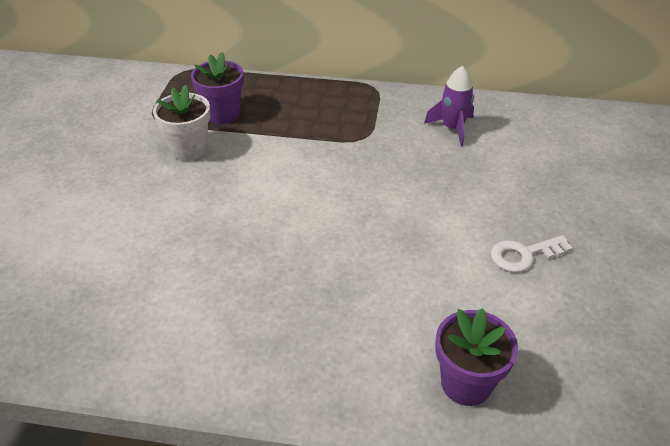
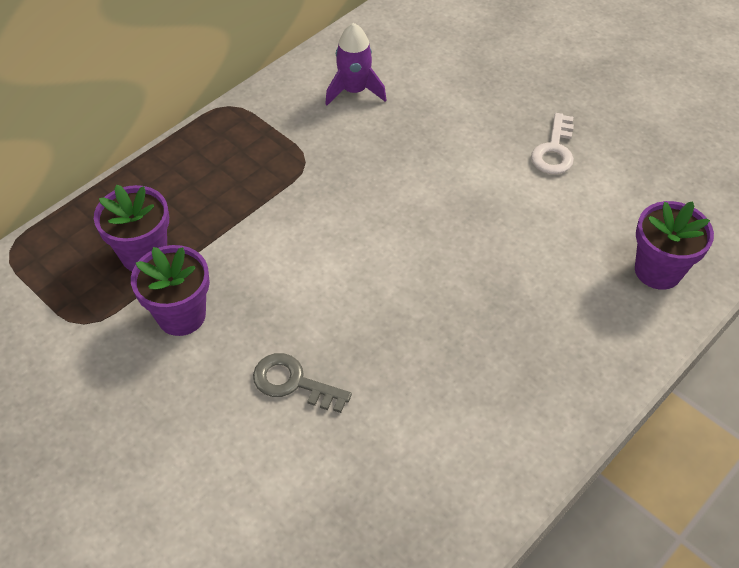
camera: 55 degrees left, 10 degrees up
(173, 220) = (293, 383): none -> grey key
(189, 149) = (181, 315): white flower pot -> purple flower pot

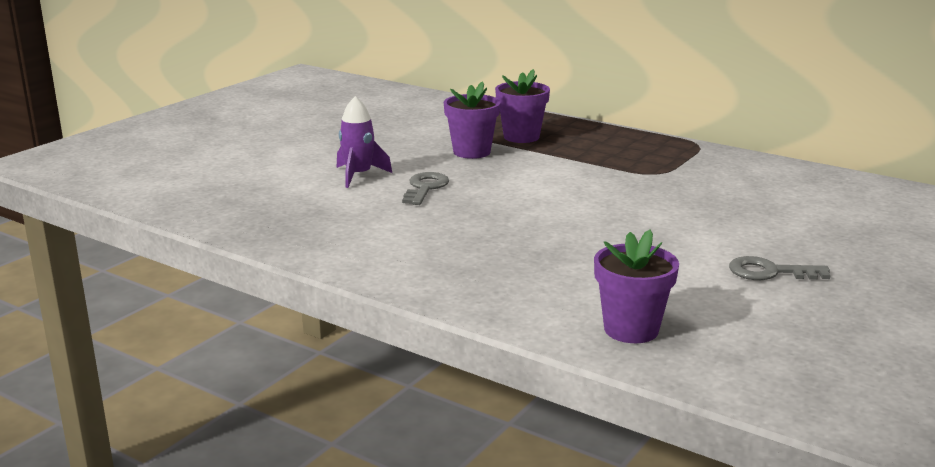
camera: 80 degrees right, 30 degrees down
(354, 91) = (764, 183): purple rocket -> purple rocket (358, 175)
(554, 150) = (770, 272): white key -> grey key

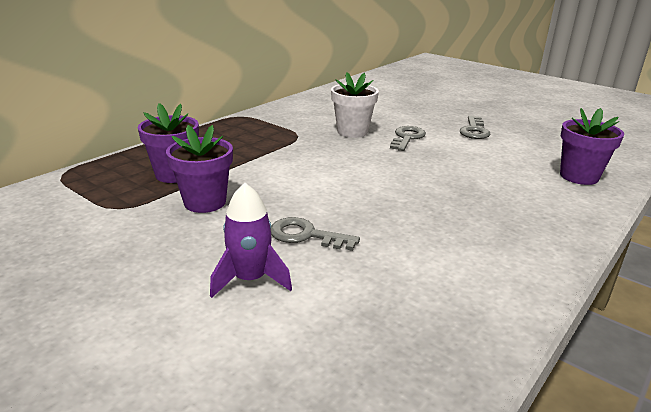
camera: 85 degrees left, 5 degrees up
(694, 198) = (352, 132): none -> white flower pot
(697, 227) = (407, 138): none -> grey key

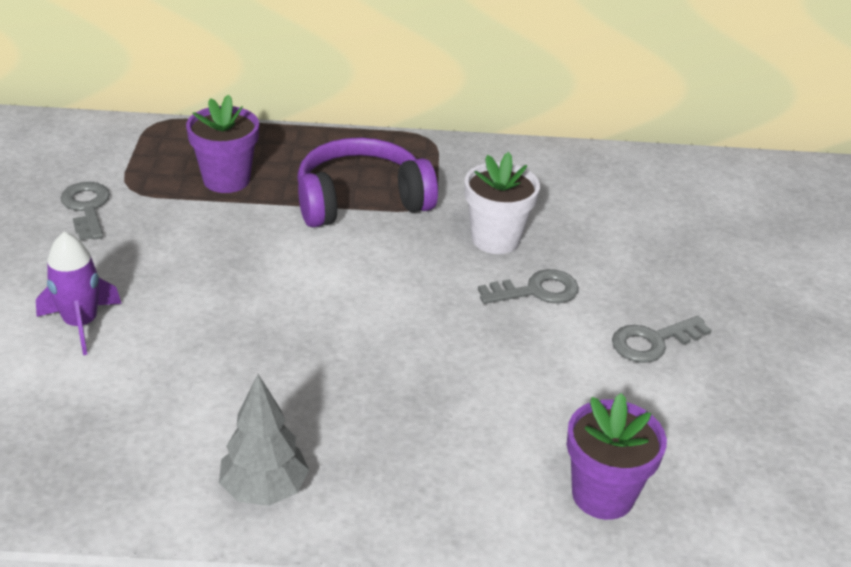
camera: 50 degrees right, 10 degrees up
(205, 202) = (189, 228): purple flower pot -> none
(266, 148) = (361, 201): none -> purple headphones
(306, 235) = (188, 321): grey key -> grey key (87, 208)
(512, 265) = (264, 490): none -> grey tree

